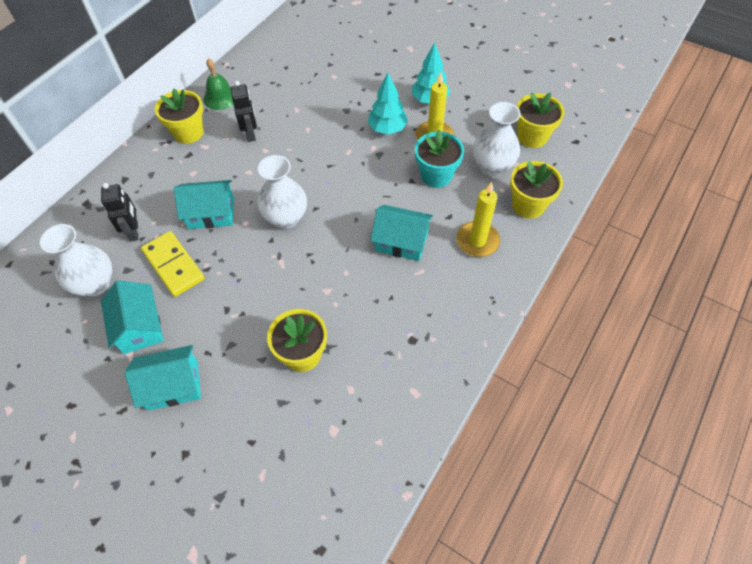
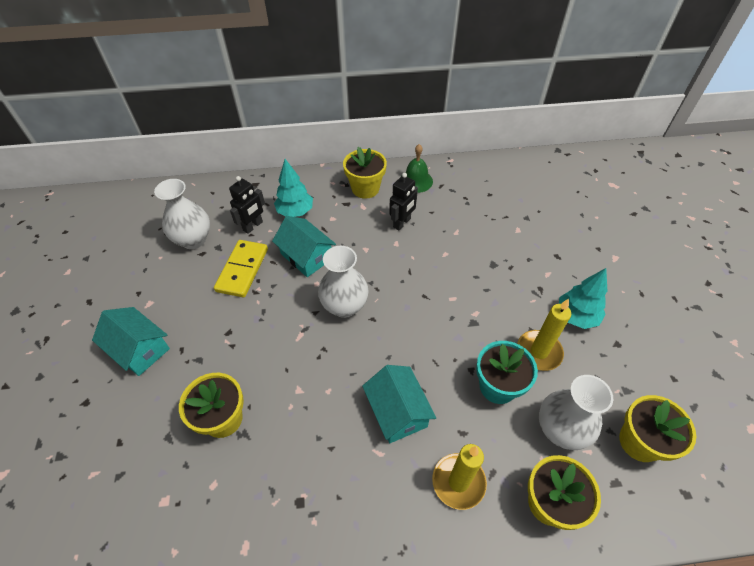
camera: 50 degrees right, 5 degrees down
(139, 327) = (176, 291): turquoise house -> none
(387, 129) = (507, 308): turquoise tree -> turquoise tree (295, 212)

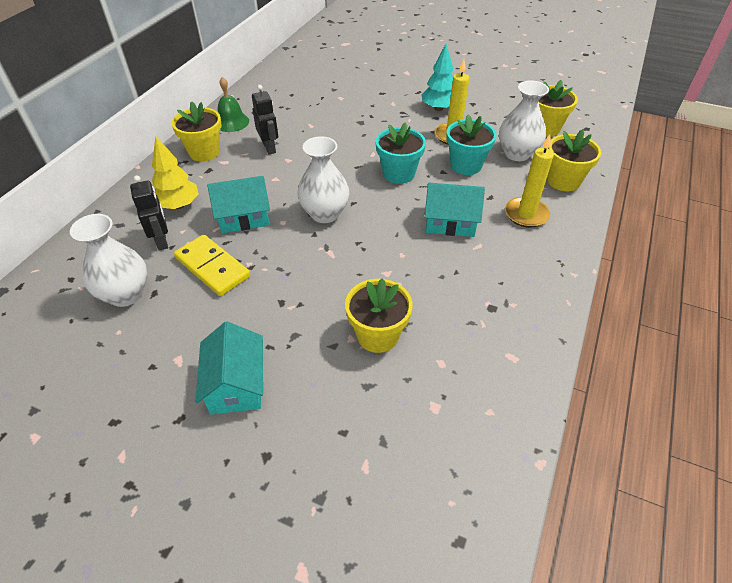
camera: 60 degrees left, 5 degrees down
(139, 349) = (236, 384): turquoise house -> turquoise house turned 75 degrees counterclockwise
(295, 212) = (179, 205): turquoise tree -> yellow tree
(439, 333) = (398, 174): none -> turquoise flower pot

